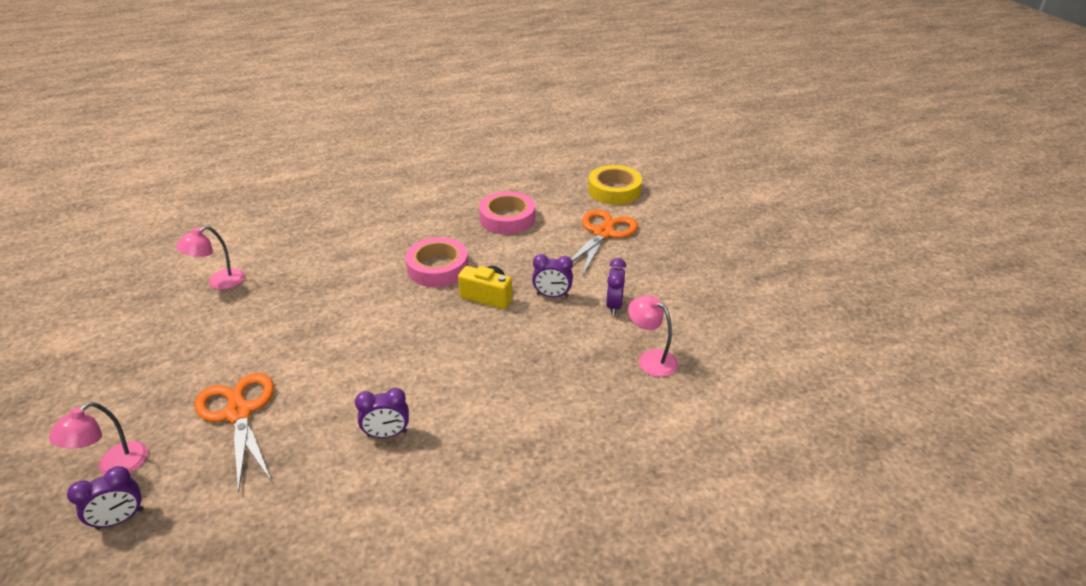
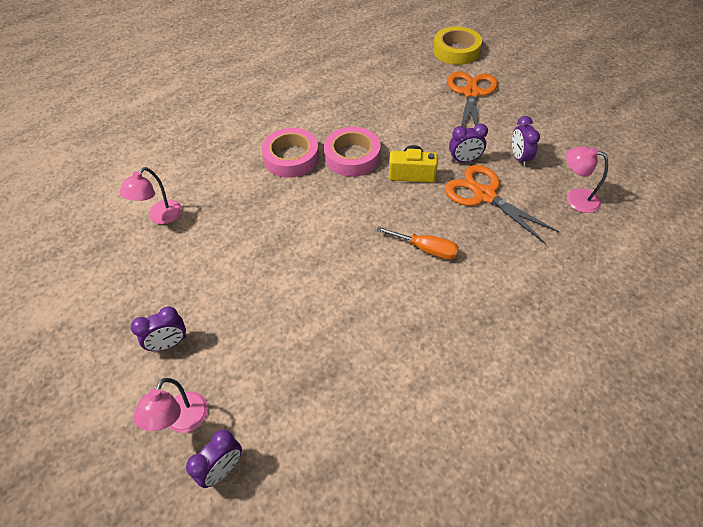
camera: 15 degrees left, 15 degrees up
(238, 413) = (264, 338): orange scissors -> orange scissors (484, 195)
(387, 434) = (406, 322): purple clock -> purple clock (169, 344)
(454, 371) = (426, 249): none -> orange screwdriver
(507, 218) = (383, 96): pink tape -> pink tape (291, 157)

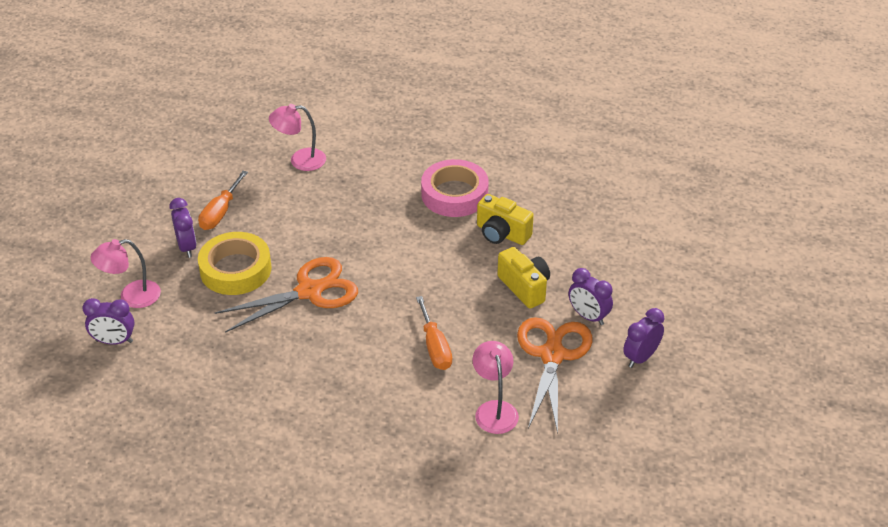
camera: 50 degrees right, 10 degrees down
(156, 298) = (220, 212): none -> orange screwdriver
(169, 344) = (187, 247): purple clock -> purple clock turned 135 degrees counterclockwise
(352, 156) = (502, 234): pink tape -> yellow camera
(456, 51) = (770, 222): yellow tape -> yellow tape (235, 269)
(471, 93) = (706, 271): orange scissors -> orange scissors (309, 291)
(575, 198) = (625, 429): pink lamp -> pink lamp (494, 409)

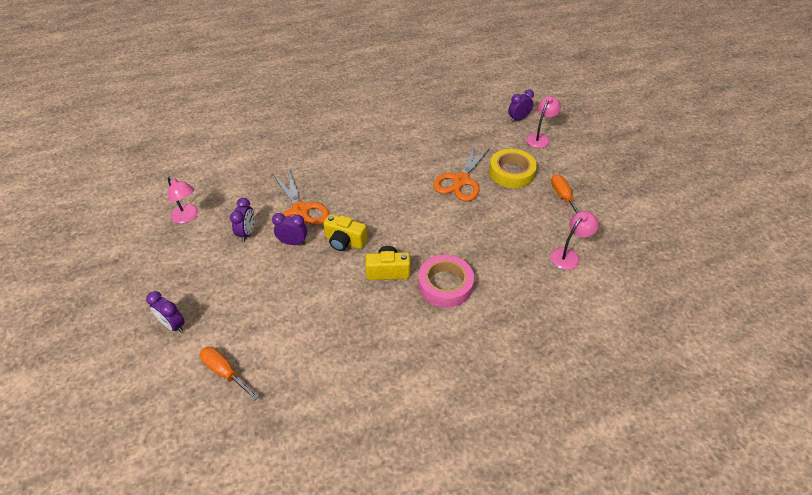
camera: 145 degrees right, 5 degrees up
(187, 247) = (551, 171): purple clock -> purple clock (173, 325)
(435, 347) = (367, 185): orange screwdriver -> orange screwdriver (225, 372)
(494, 409) = (312, 171): pink lamp -> pink lamp (188, 217)

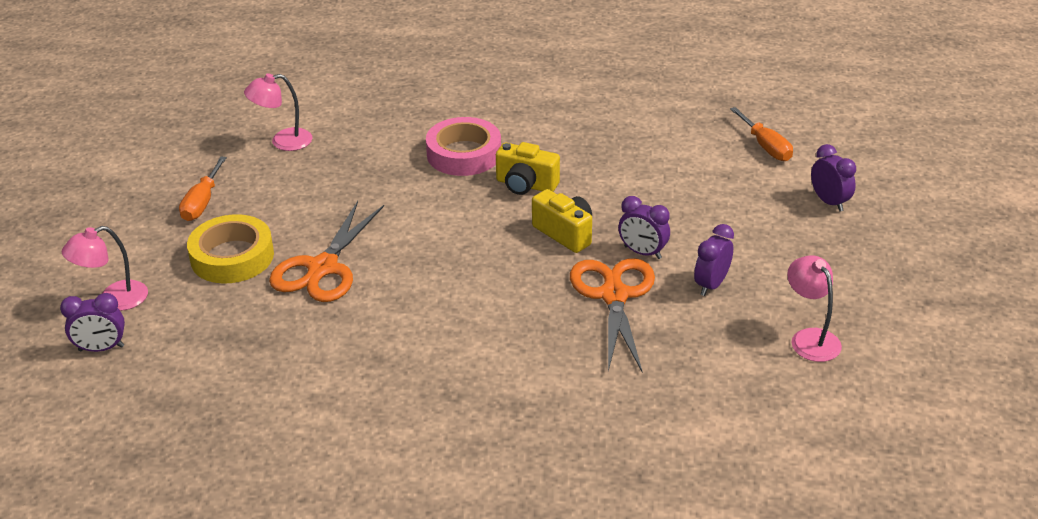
camera: 155 degrees left, 10 degrees down
(461, 180) = (323, 268): orange scissors -> orange scissors turned 150 degrees clockwise

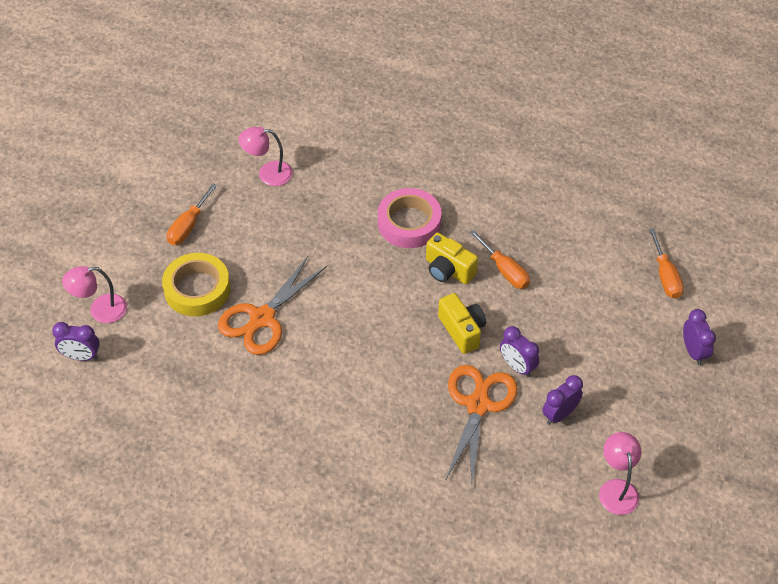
camera: 15 degrees right, 15 degrees up
(589, 174) = (504, 270): none -> orange screwdriver

